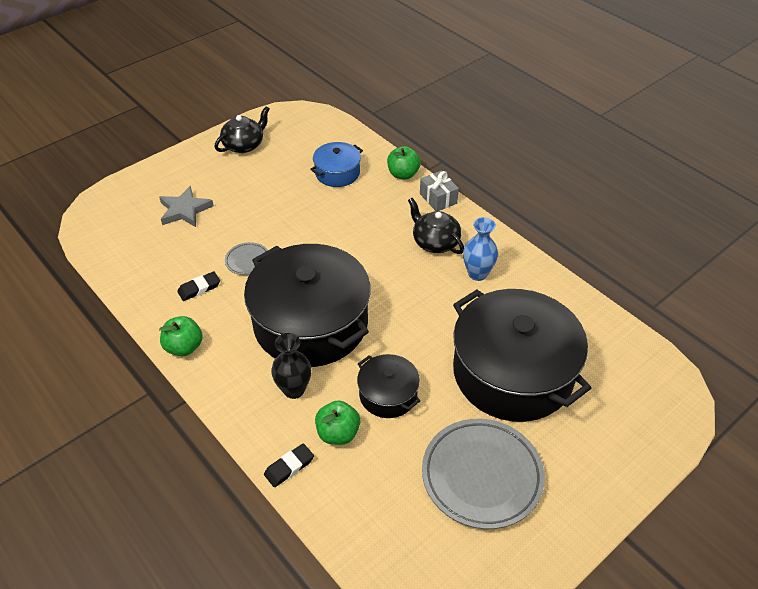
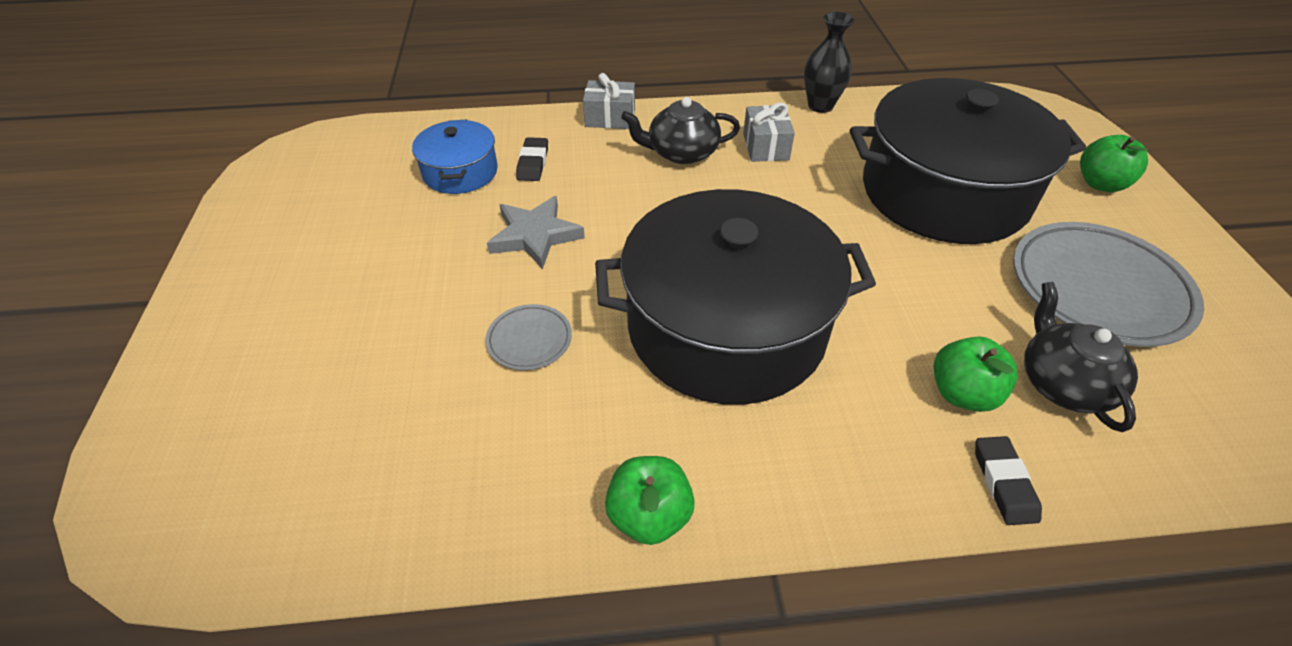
camera: 55 degrees left, 0 degrees up
(184, 210) = (321, 368): grey star -> grey star (535, 236)
(199, 288) = (528, 431): black eraser -> black eraser (533, 163)
(244, 145) = (272, 232): black teapot -> black teapot (1063, 383)
(294, 389) = (847, 406): black vase -> black vase (820, 106)
(388, 394) = (917, 310): black pot -> none
(403, 174) = (535, 123): green apple -> green apple (1100, 184)
(477, 274) = (765, 147): blue vase -> grey gift

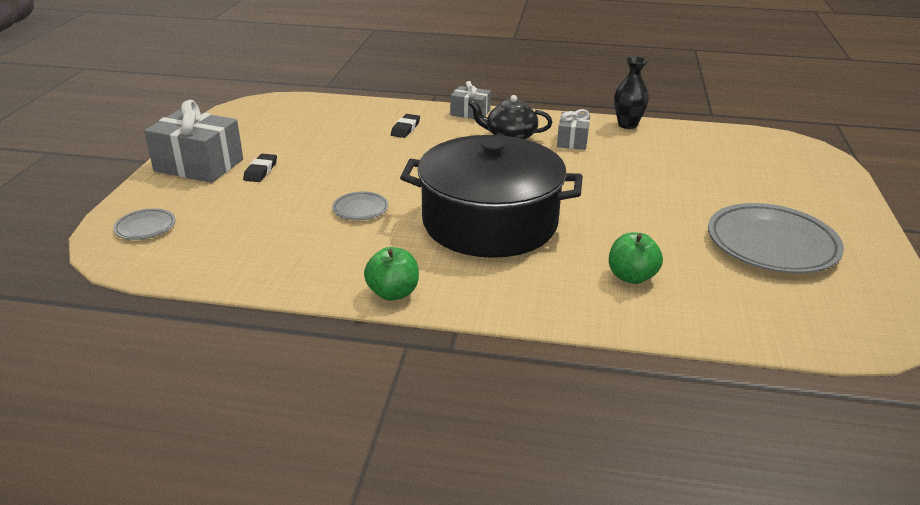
camera: 15 degrees right, 15 degrees down
(189, 461) = (145, 227): none -> grey plate
(241, 296) = (199, 165): none -> grey gift
(460, 172) = (356, 127): blue pot -> none
(535, 236) = (388, 163): grey star -> none
(944, 192) = (690, 181): black pot -> none
(1004, 483) = (631, 319): black eraser -> black eraser (261, 171)
(1063, 383) = (708, 284): black teapot -> none
(1100, 184) = (818, 193): green apple -> none

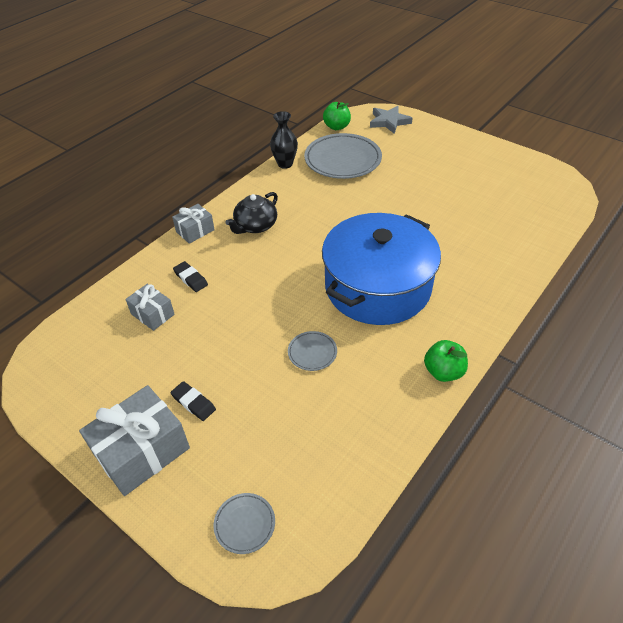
camera: 60 degrees left, 15 degrees up
(489, 222) = (377, 286): black pot -> blue pot
(572, 141) = (288, 199): grey gift -> grey gift (152, 314)
(631, 277) = (478, 249): green apple -> green apple (336, 127)
(771, 244) = (472, 180): grey plate -> grey plate (342, 160)
(805, 161) = (389, 122): none -> grey star

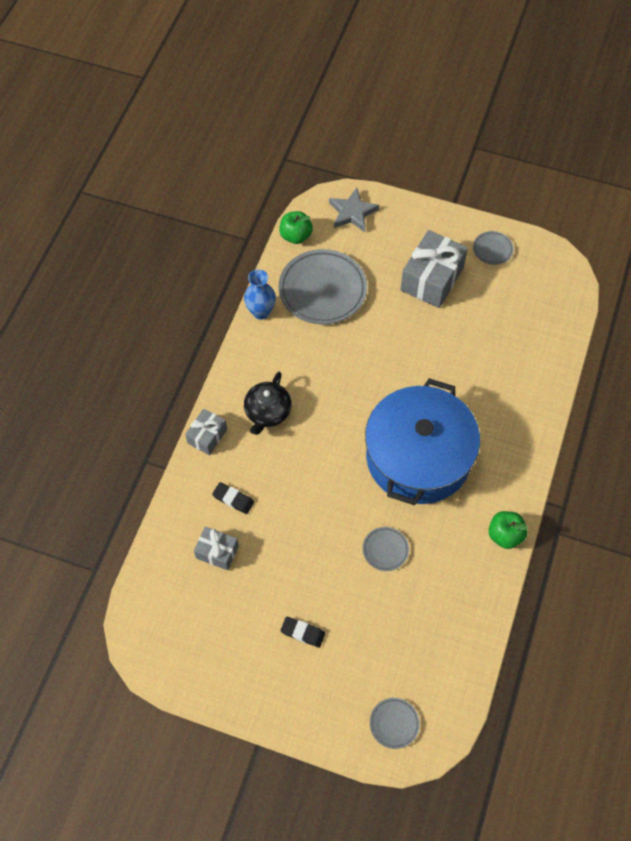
camera: 20 degrees left, 15 degrees up
(142, 451) = (281, 691): grey gift -> grey gift (432, 279)
(285, 164) = (261, 312): black vase -> blue vase
(502, 161) = (492, 249): none -> grey plate

